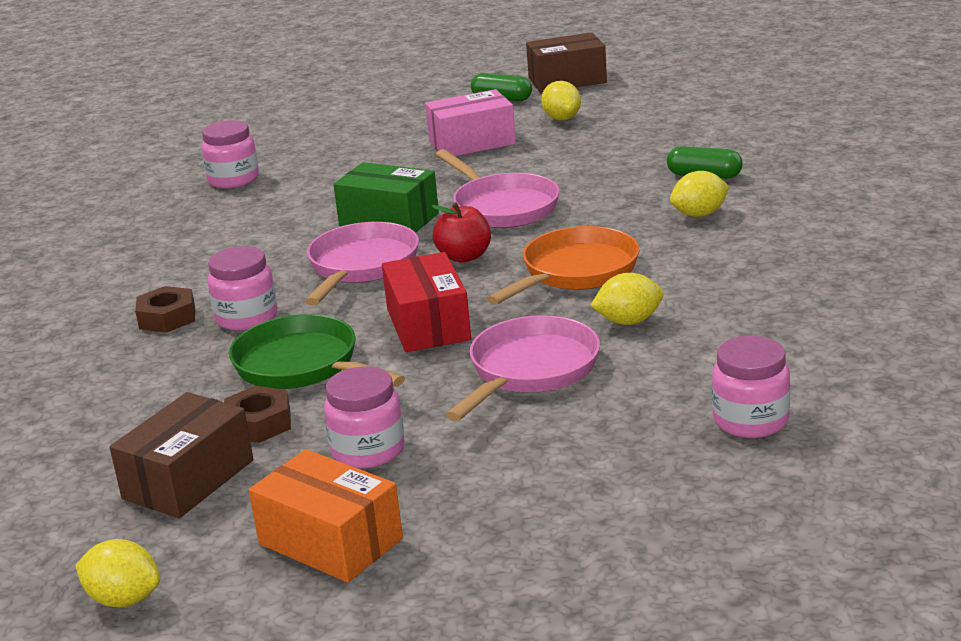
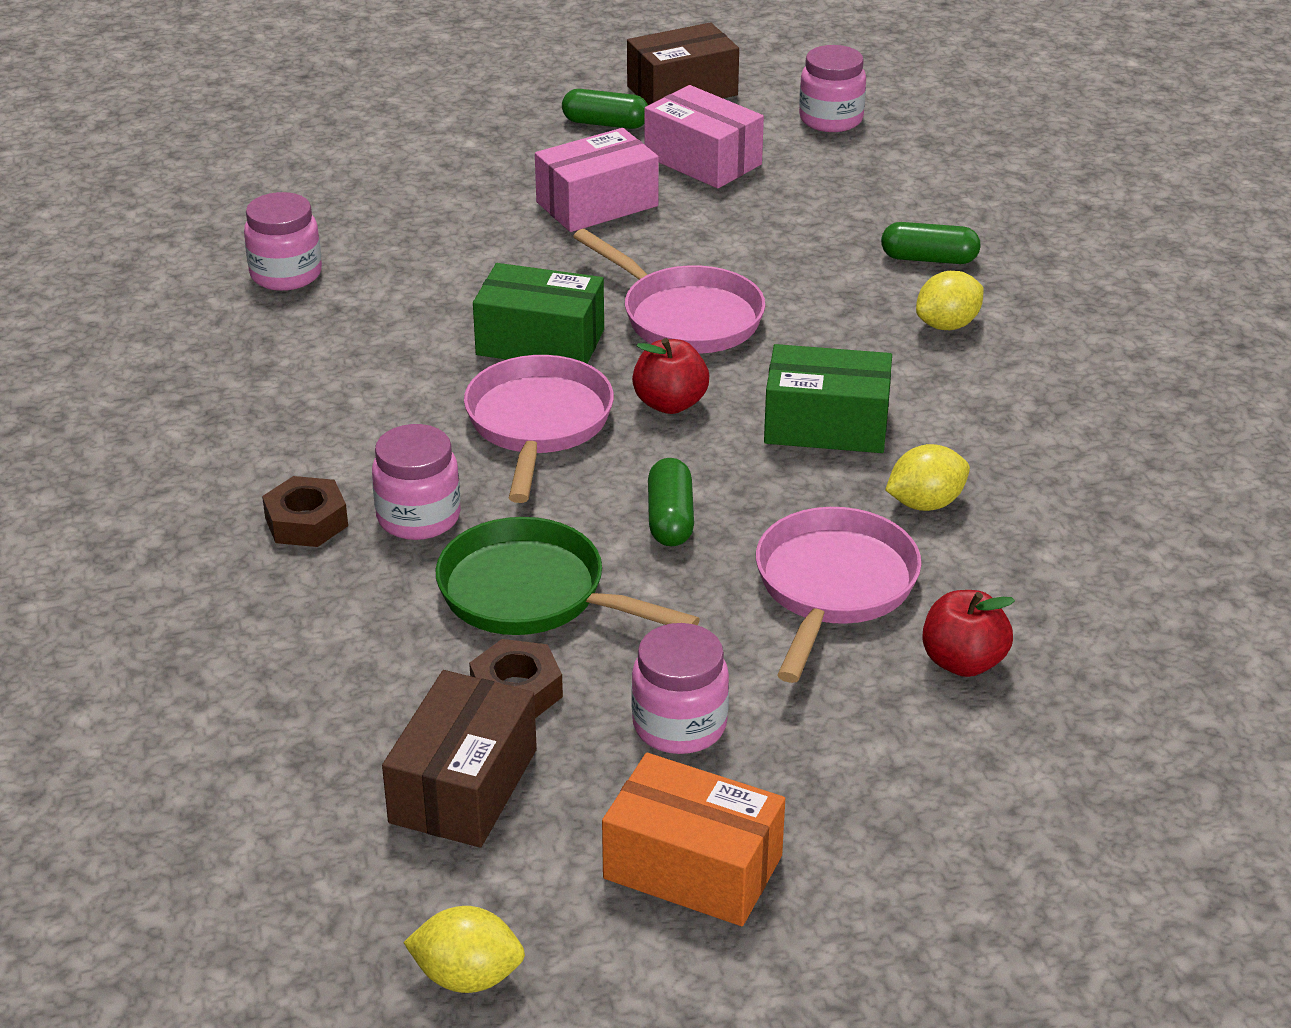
camera: 15 degrees left, 10 degrees up
(428, 324) = (670, 519): red box -> green capsule
(562, 119) = (703, 160): yellow lemon -> pink box
(575, 272) = (826, 425): orange pan -> green box
(609, 422) = (963, 662): none -> red apple
(750, 421) = (1130, 650): pink jar -> pink jar (831, 119)

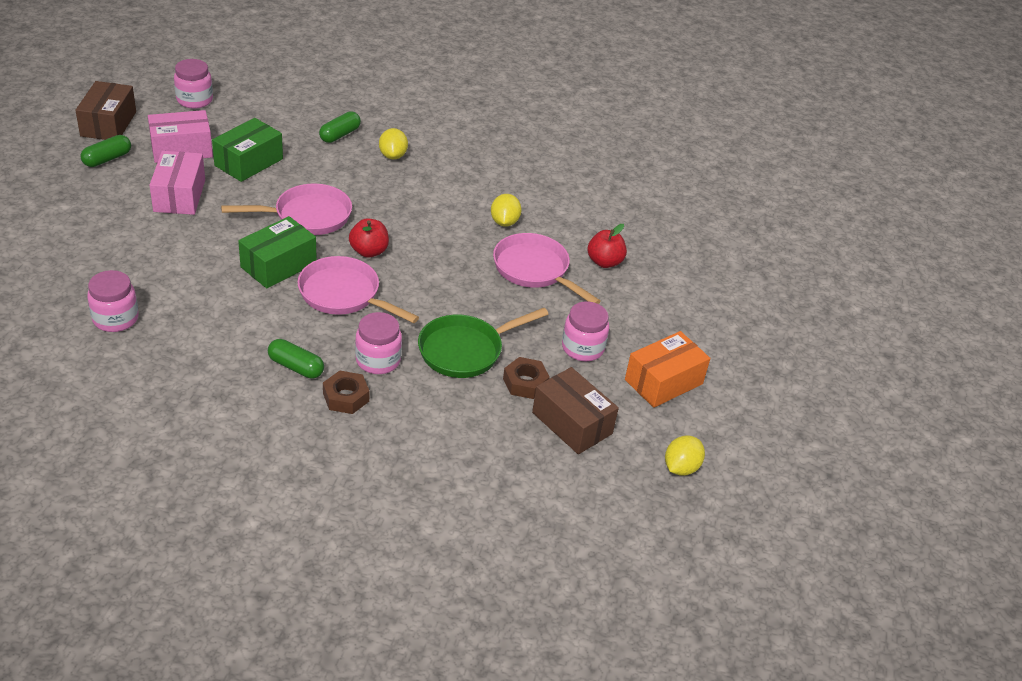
camera: 65 degrees left, 5 degrees up
(670, 519) = (450, 289): green capsule -> green capsule (296, 367)
(826, 425) = (428, 219): green box -> green box (249, 162)

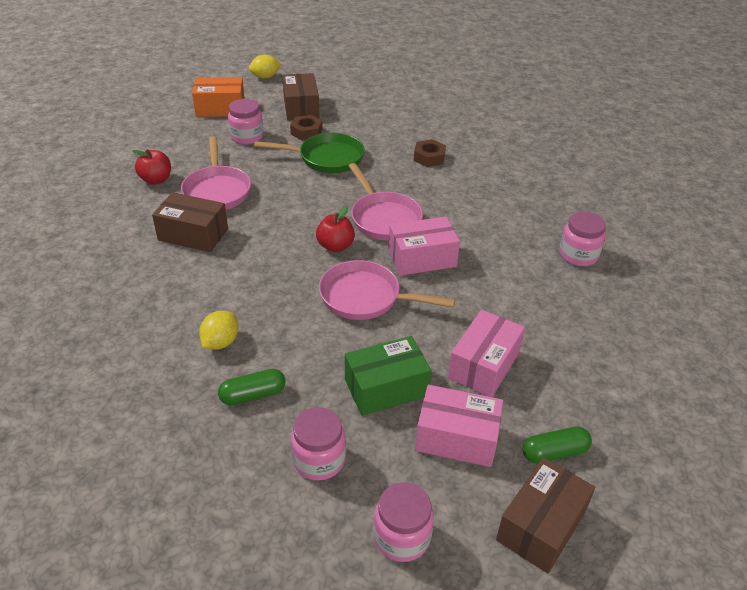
camera: 145 degrees left, 0 degrees up
(278, 265) = (422, 258): green box -> pink box
(296, 367) = (452, 183): green capsule -> none
(378, 360) = (392, 170): pink jar -> pink jar (319, 460)
(504, 222) = (193, 234): yellow lemon -> brown box

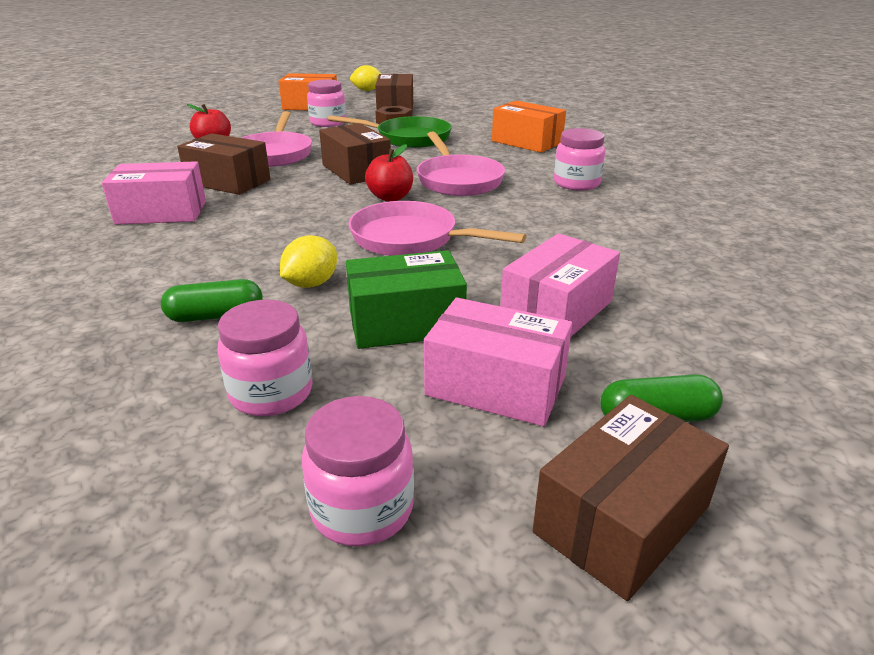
camera: 10 degrees right, 10 degrees down
(220, 342) = (204, 265): yellow lemon -> yellow lemon (311, 284)
(296, 211) = (356, 170): none -> brown box
(422, 258) = (495, 212): pink box -> pink box (161, 212)
(429, 157) = (527, 142): brown nut -> orange box
(578, 255) = (706, 219): pink jar -> pink jar (576, 183)

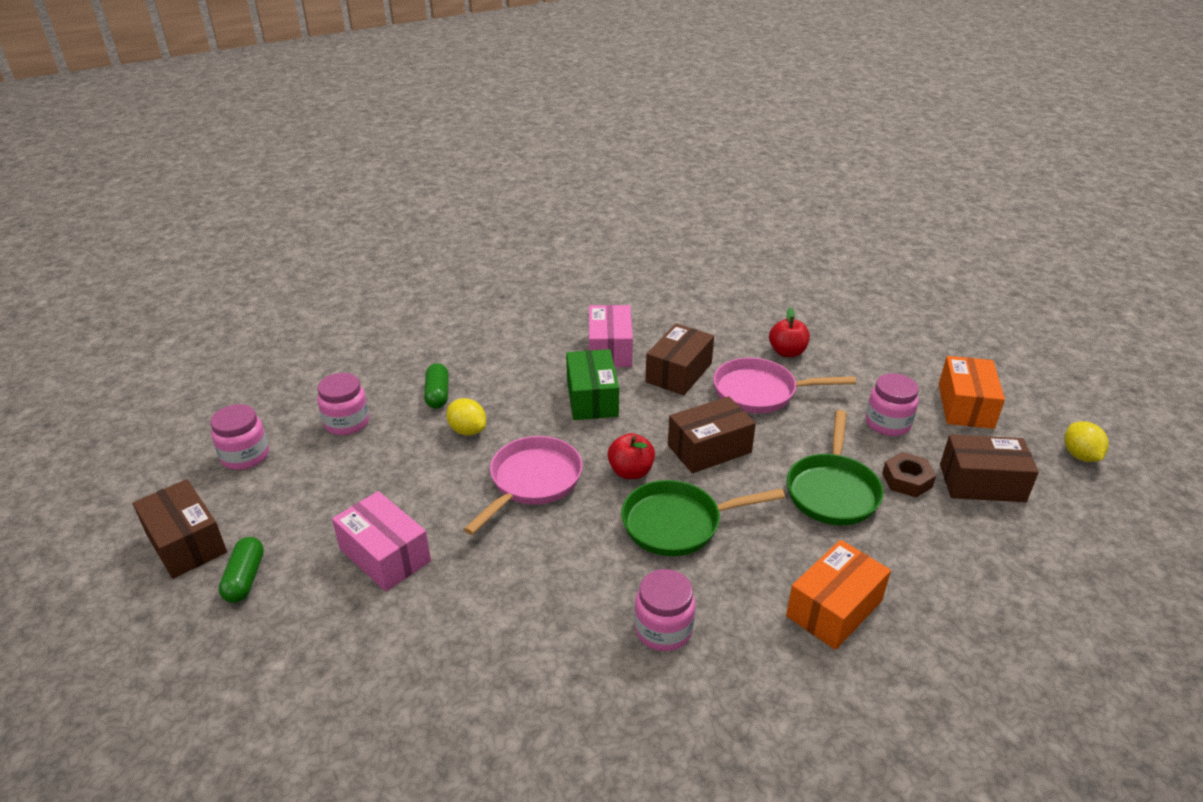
camera: 95 degrees right, 5 degrees up
(405, 323) = (398, 474): green box -> green box (592, 398)
(458, 180) = (678, 524): pink pan -> green pan
(496, 386) = (311, 510): pink box -> none

